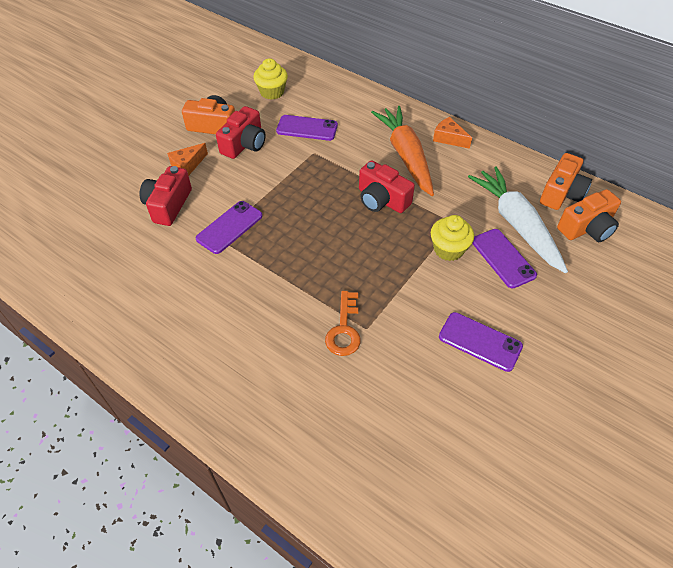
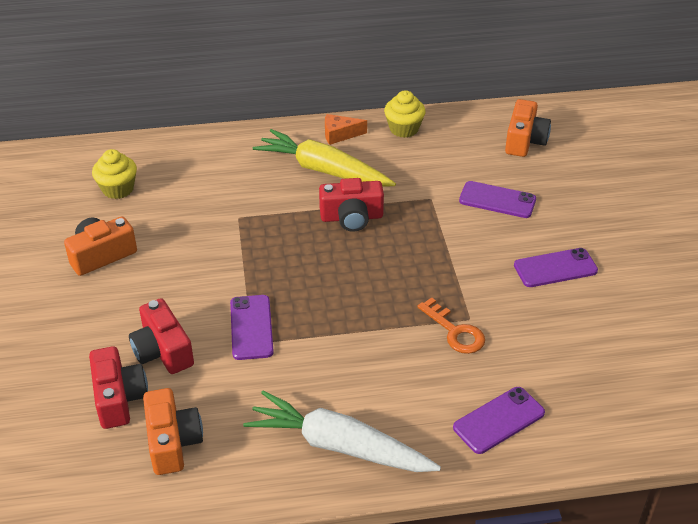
camera: 45 degrees left, 10 degrees down
(187, 165) = (128, 305): orange cheese -> none
(244, 144) = (160, 251): red camera -> red camera (119, 398)
(307, 128) = (201, 200): purple phone -> purple phone (499, 420)
(406, 156) = (323, 170): orange carrot -> yellow carrot
(448, 249) = (452, 220): yellow cupcake -> yellow cupcake (404, 129)
(516, 224) = (475, 169): white carrot -> white carrot (339, 445)
(561, 193) = (477, 126): orange camera -> orange camera (172, 442)

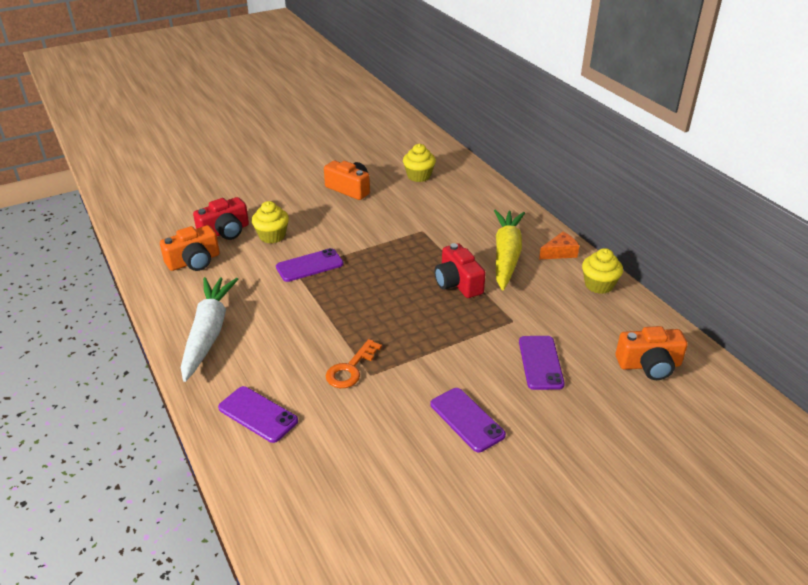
camera: 70 degrees right, 5 degrees down
(163, 351) = (272, 236): red camera -> yellow cupcake
(339, 134) = (560, 253): orange cheese -> orange cheese turned 90 degrees clockwise

